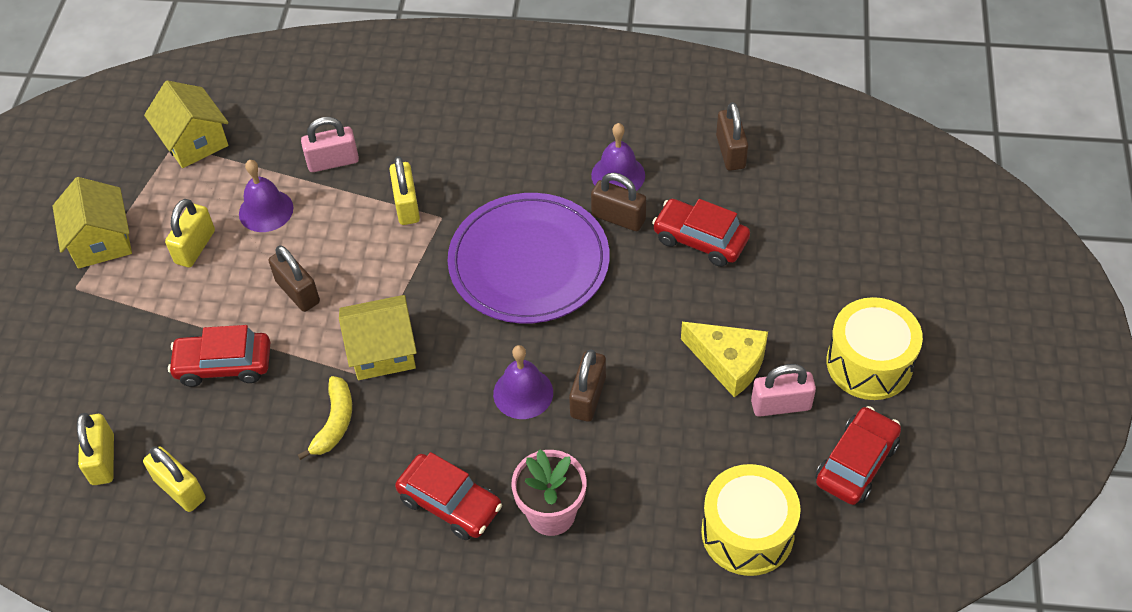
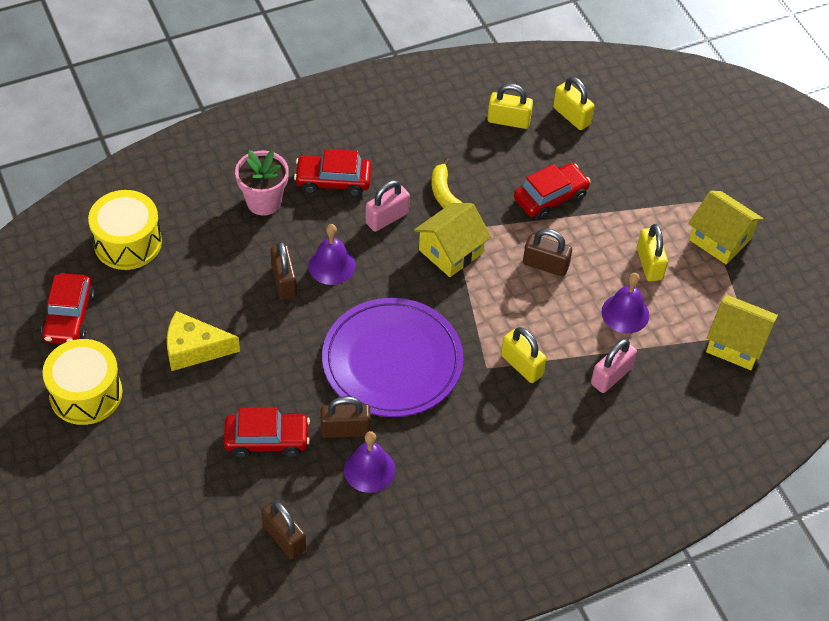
camera: 145 degrees right, 0 degrees up
(781, 405) = (141, 334): pink padlock -> pink padlock (387, 218)

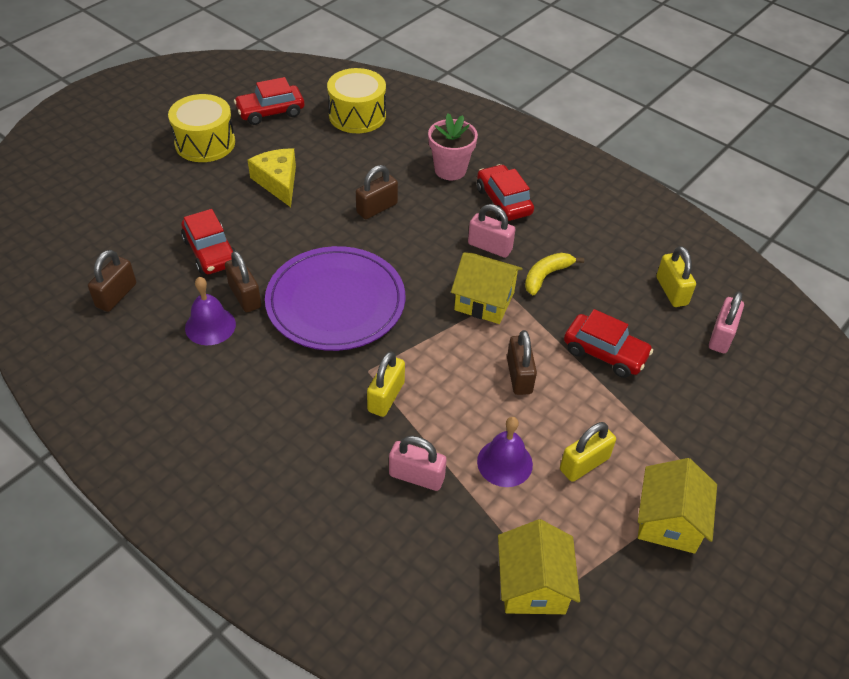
camera: 65 degrees right, 5 degrees down
(331, 265) = (413, 230): purple bell -> none
(571, 116) = (721, 336): yellow padlock -> pink padlock

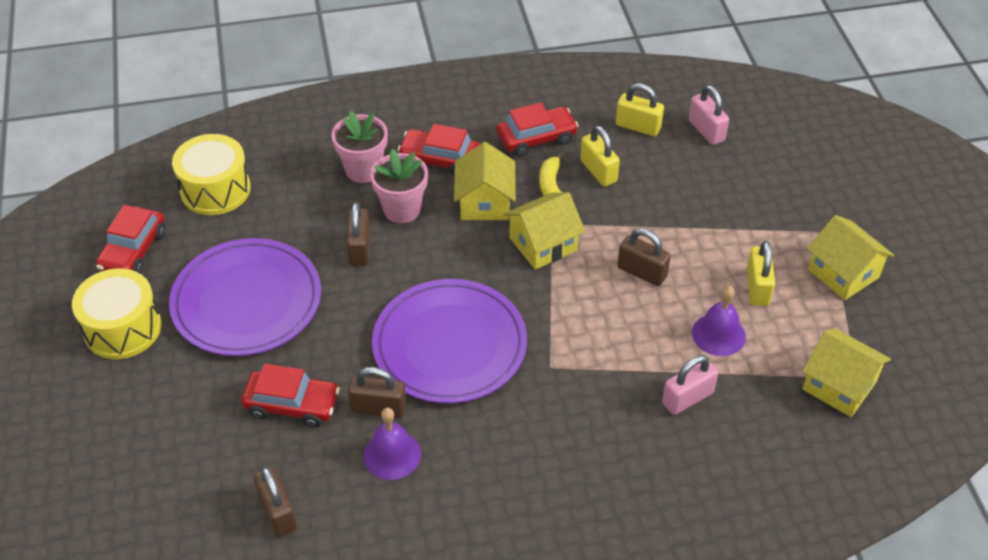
camera: 50 degrees left, 0 degrees up
(278, 182) = (247, 301): yellow cheese -> purple plate
(386, 397) = (589, 371): yellow padlock -> yellow padlock (598, 171)
(435, 208) = (402, 209): none -> pink flower pot
(490, 247) = (485, 202): pink padlock -> yellow house
(605, 353) = (664, 206): red car -> red car (536, 138)

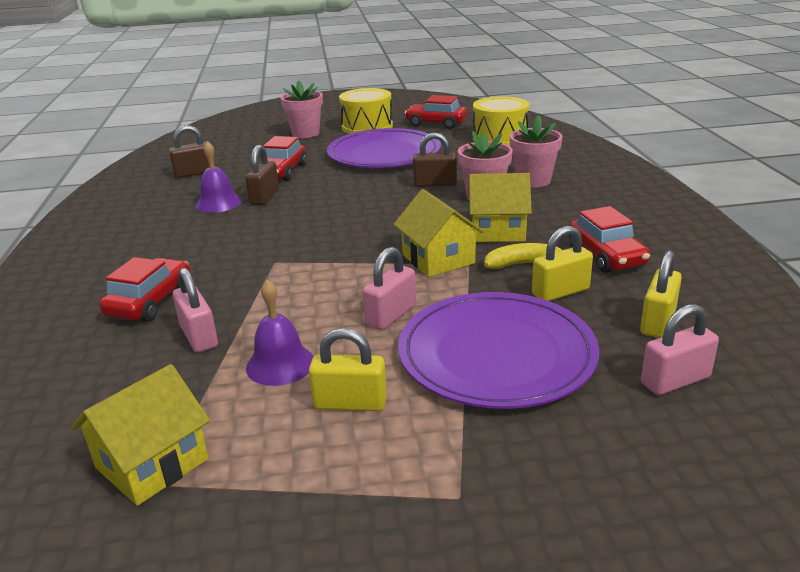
camera: 95 degrees right, 20 degrees down
(131, 401) = (305, 133): none -> pink flower pot
(440, 160) = (555, 209): red car -> red car (150, 301)
(449, 345) = (318, 219): purple plate -> purple plate (496, 354)
(642, 272) = (391, 315): brown padlock -> pink padlock
(843, 273) = (363, 500): yellow house -> none

